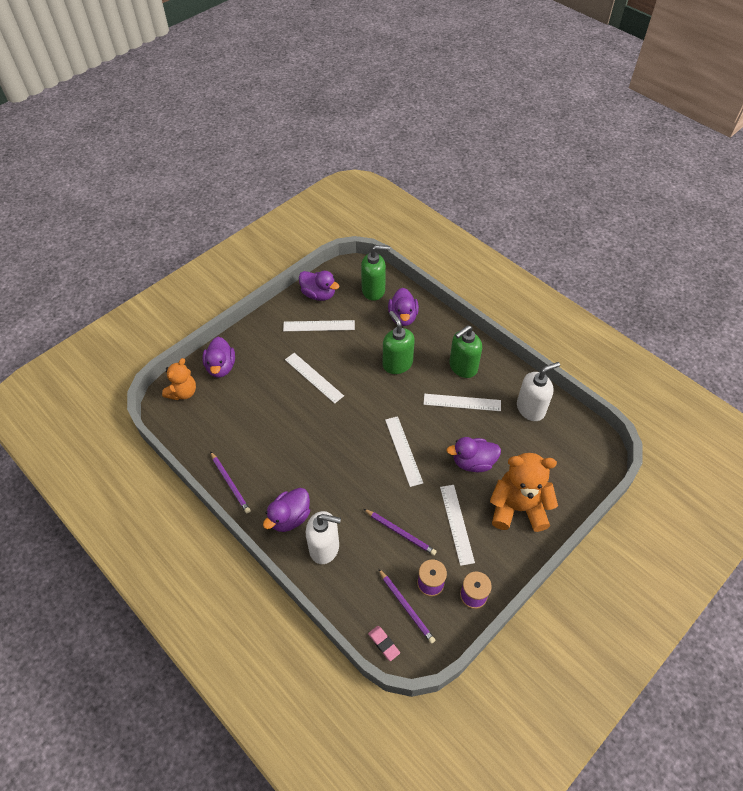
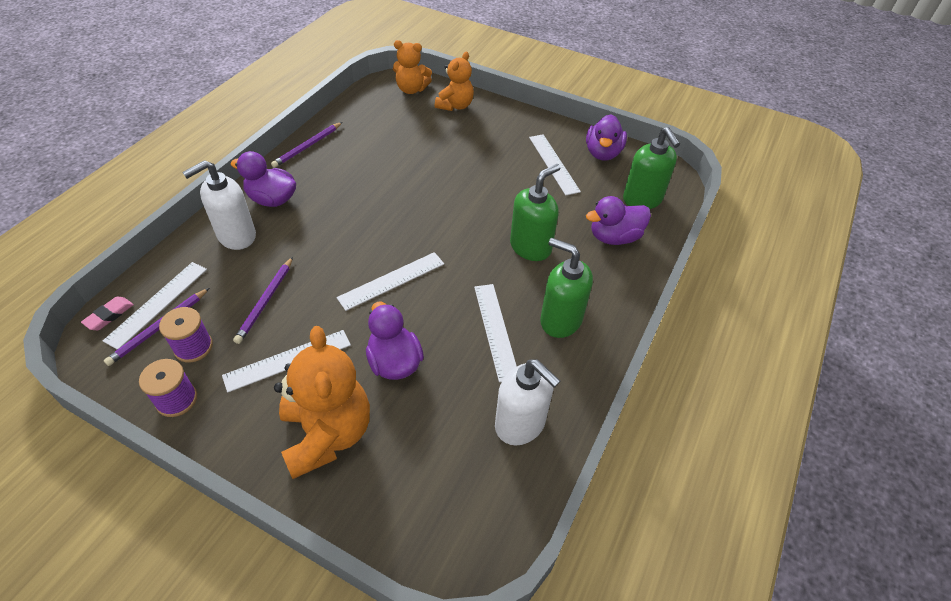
camera: 70 degrees right, 5 degrees down
(221, 367) = (455, 105): purple duck -> orange teddy bear
(314, 377) = (473, 176): white ruler -> white ruler (157, 304)
(324, 547) = (236, 236): white soap dispenser -> white soap dispenser turned 60 degrees clockwise

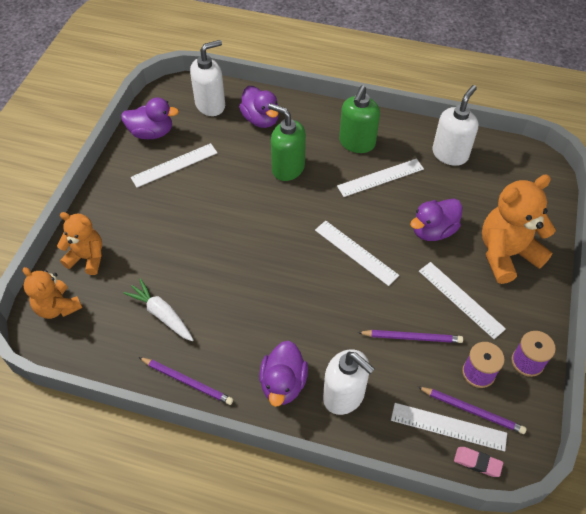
camera: 100 degrees left, 5 degrees up
(378, 139) = (162, 314): none -> white carrot
(411, 89) = (57, 307): orange teddy bear -> orange teddy bear turned 135 degrees clockwise
(642, 199) = (210, 105): green soap dispenser -> white soap dispenser

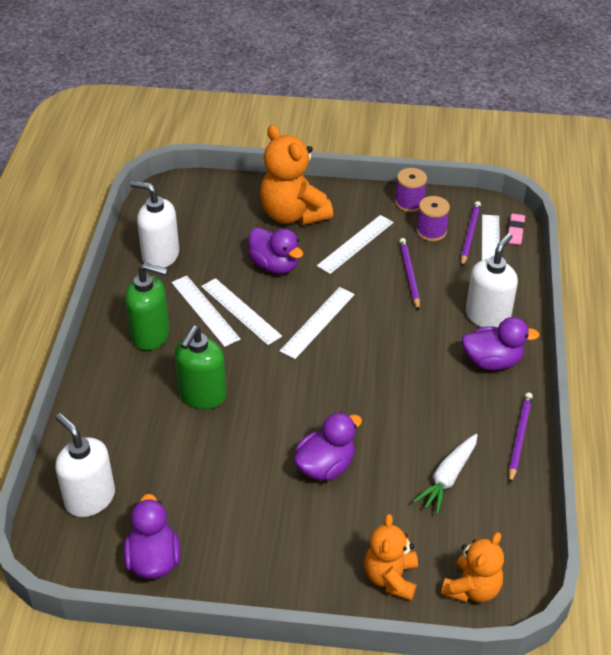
camera: 100 degrees left, 10 degrees down
(174, 165) = (214, 517): white ruler -> white ruler (241, 311)
(261, 119) = (116, 435): purple duck -> purple duck (325, 466)

